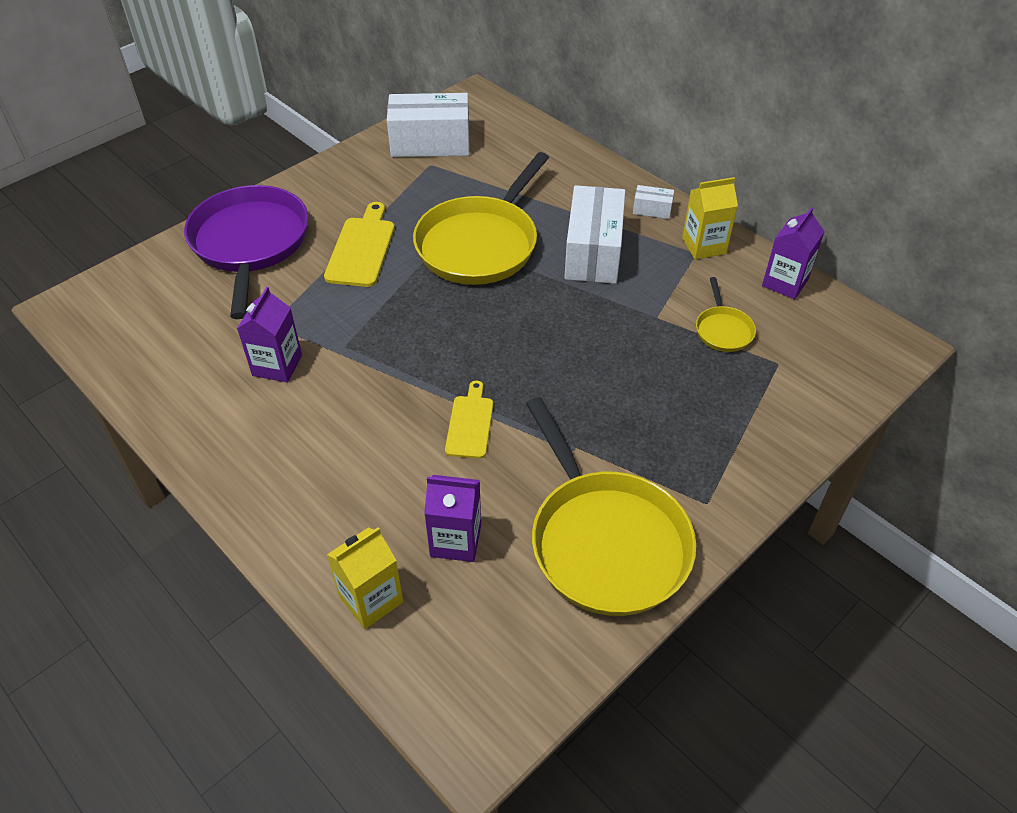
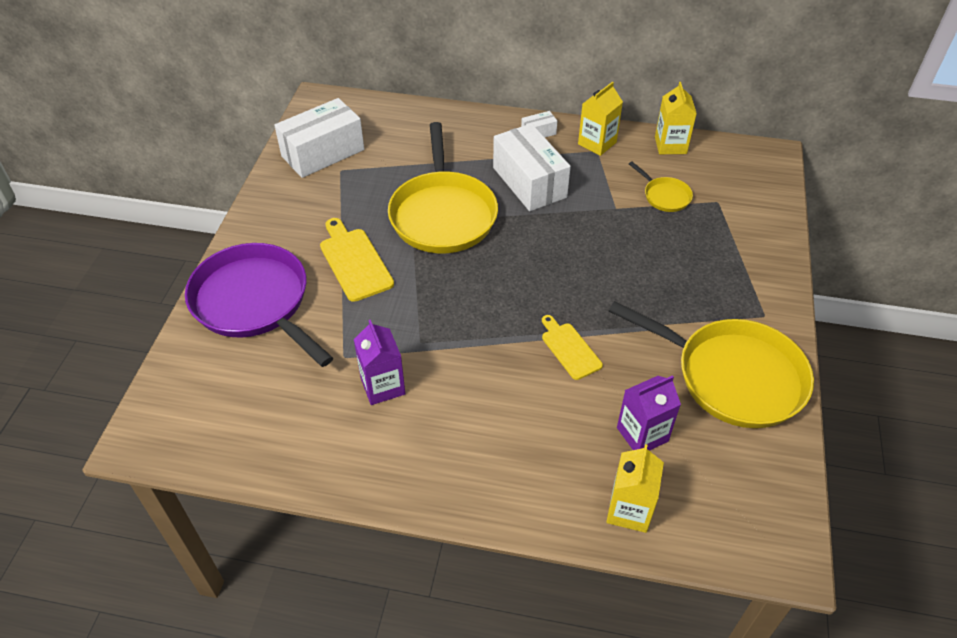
camera: 35 degrees left, 0 degrees up
(785, 283) = (670, 145): purple carton -> yellow carton

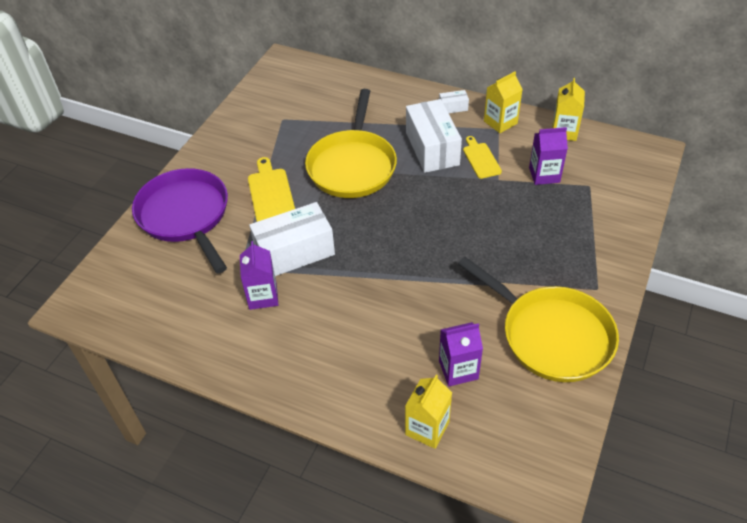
camera: 15 degrees right, 0 degrees up
(323, 153) = (273, 103): white box -> white box (294, 252)
(569, 349) = (421, 290): yellow cutting board -> yellow cutting board (481, 159)
(664, 196) = (544, 175): yellow pan -> purple carton

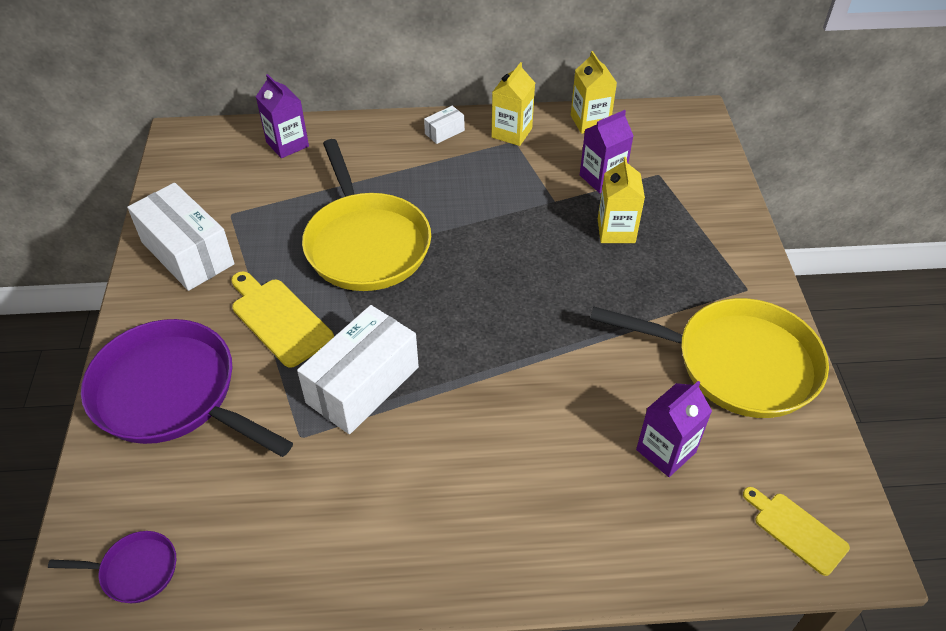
camera: 30 degrees left, 0 degrees up
(111, 304) = (135, 570): none -> purple pan
(263, 296) = (357, 462): purple carton -> purple carton (287, 144)
(427, 428) = (680, 542): yellow carton -> yellow carton (616, 231)
(432, 148) = (452, 189): white box -> white box (187, 253)
(481, 159) = (518, 183): yellow cutting board -> yellow cutting board (796, 530)

